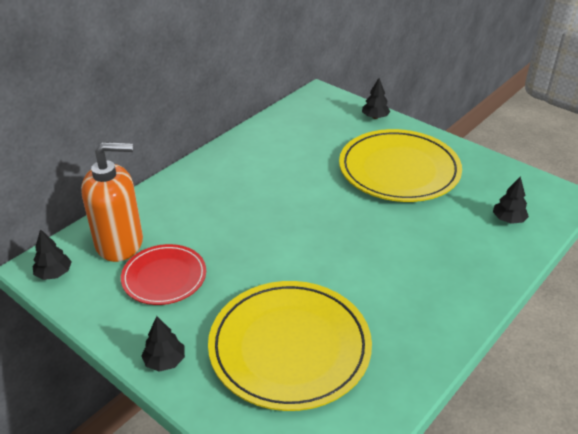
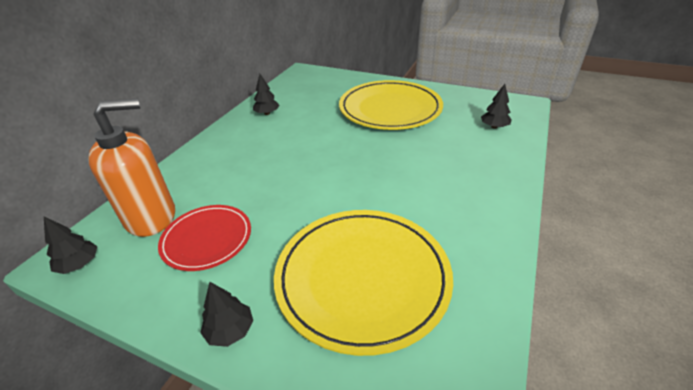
camera: 15 degrees left, 0 degrees up
(375, 117) = (353, 78): black tree -> black tree (267, 113)

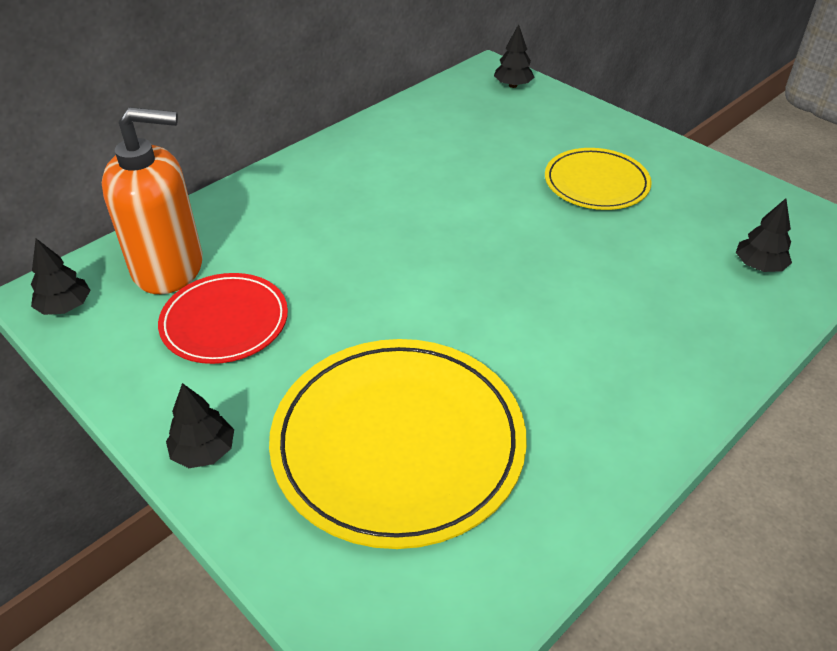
camera: 20 degrees right, 5 degrees up
(267, 113) = (394, 140): black tree -> black tree (513, 85)
(390, 109) = (596, 183): yellow plate -> yellow plate, size x0.58

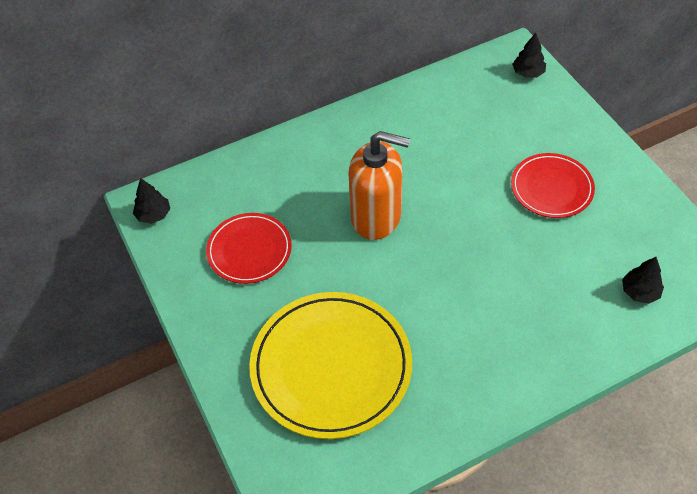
camera: 20 degrees right, 10 degrees up
(169, 267) = (224, 197): orange soap dispenser -> orange soap dispenser (376, 217)
(204, 451) = (214, 342): black tree -> none
(596, 183) = (551, 188): yellow plate -> red plate

